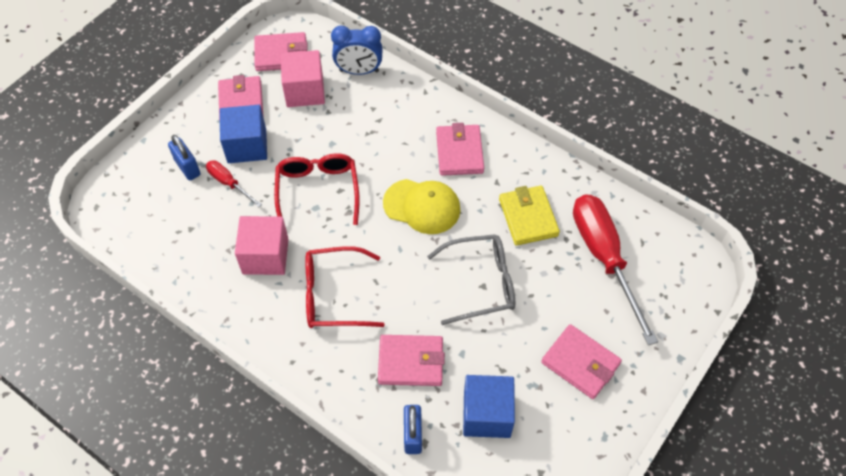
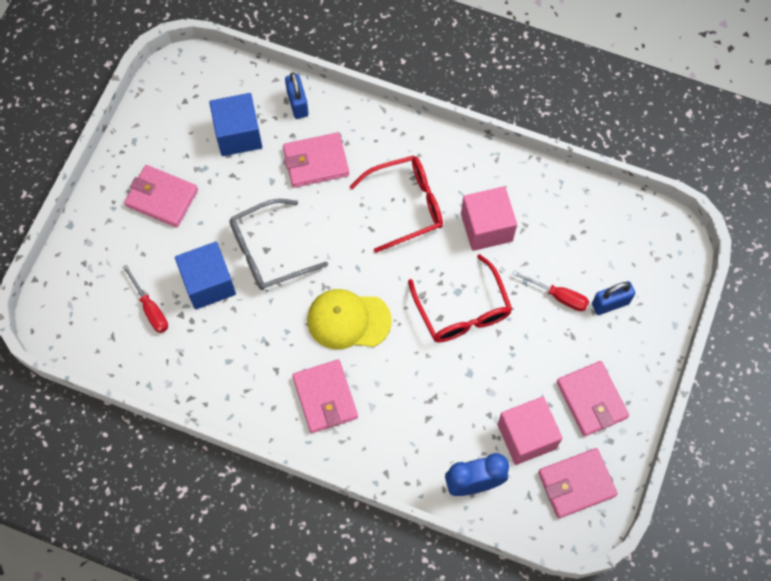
camera: 165 degrees right, 10 degrees up
(187, 167) = (610, 303): blue padlock -> blue padlock turned 60 degrees counterclockwise
(247, 146) = (560, 346): blue cube -> blue cube (208, 283)
(528, 217) = (234, 335): yellow wallet -> none
(604, 258) = (150, 309): red screwdriver -> red screwdriver, size x0.47

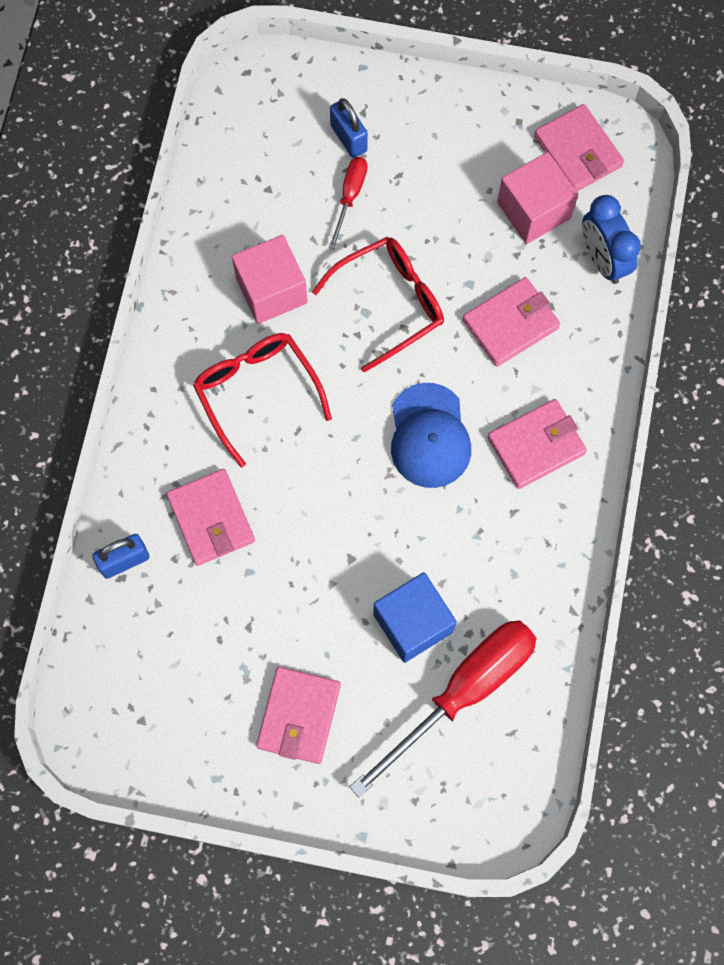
camera: 100 degrees left, 5 degrees up
(150, 309) = (463, 692): red screwdriver -> red screwdriver, size x2.12
(238, 134) = (184, 632): blue cube -> none
(268, 252) = (353, 554): grey glasses -> none
(348, 320) = (429, 436): yellow cap -> blue cap
(591, 400) = (474, 146): pink wallet -> pink wallet (510, 324)

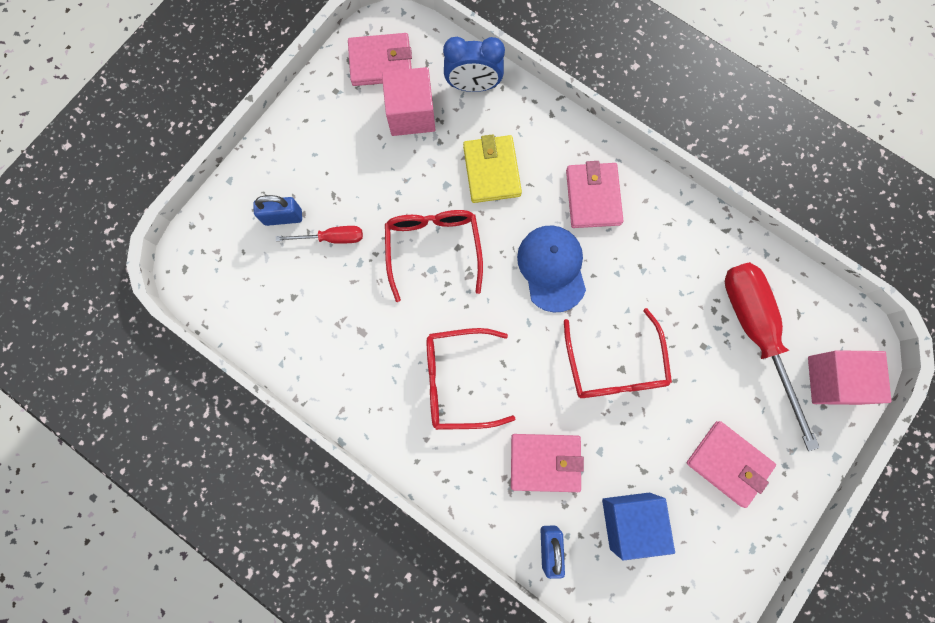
camera: 65 degrees left, 5 degrees up
(271, 290) = (379, 332): pink cube -> pink cube (833, 380)
(350, 196) = (332, 238): red screwdriver -> red screwdriver turned 135 degrees clockwise
(350, 549) = (614, 366): none -> red glasses
(413, 623) = (690, 346): blue cube -> blue cube (630, 520)
(429, 436) = (552, 268): blue cap -> blue cap turned 120 degrees counterclockwise
(510, 324) = (492, 171): pink wallet -> yellow wallet

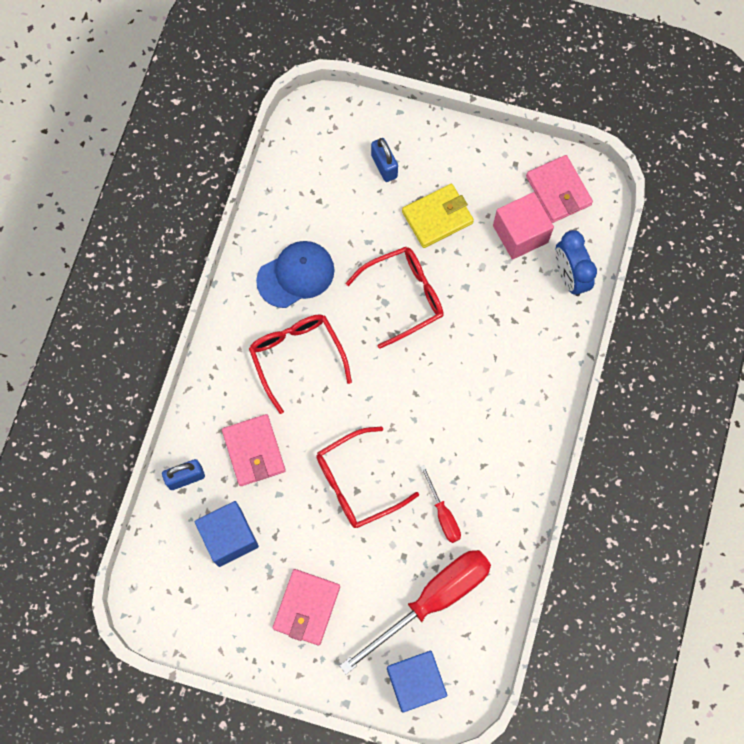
camera: 70 degrees right, 5 degrees down
(332, 238) = (381, 211): red screwdriver -> red screwdriver (443, 514)
(492, 171) = (494, 320): yellow wallet -> yellow wallet (437, 217)
(552, 268) = (424, 402): blue cap -> blue cap (296, 275)
(593, 197) = (505, 416): pink wallet -> none
(833, 380) = (415, 682): pink cube -> blue cube

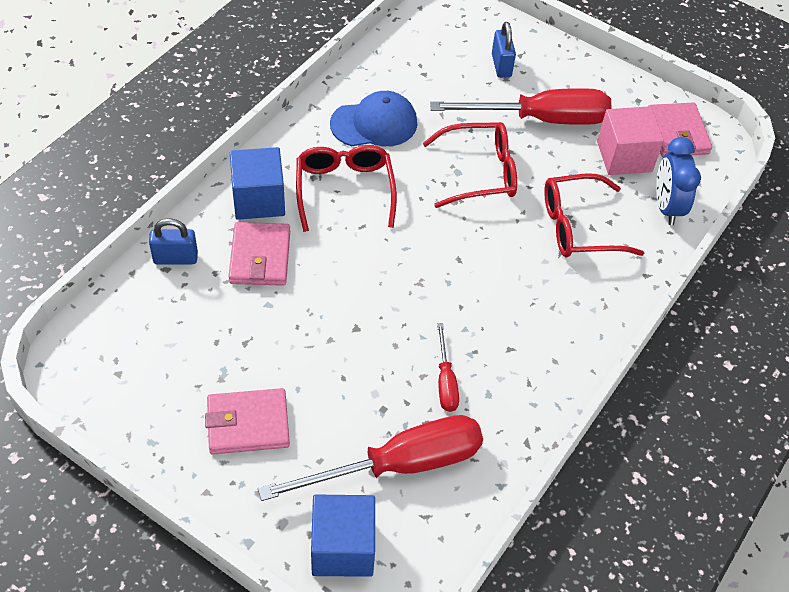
camera: 15 degrees right, 20 degrees down
(229, 537) = (194, 327): blue cube -> blue cube (258, 199)
(306, 607) = (248, 424): pink wallet -> pink wallet turned 45 degrees clockwise
(357, 483) = (359, 321): red glasses -> red glasses (579, 227)
(437, 217) = (540, 119): yellow wallet -> red screwdriver

